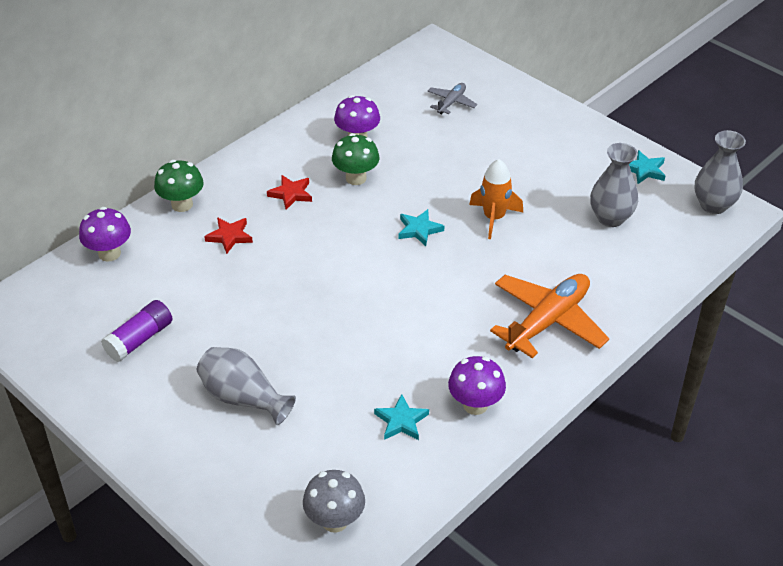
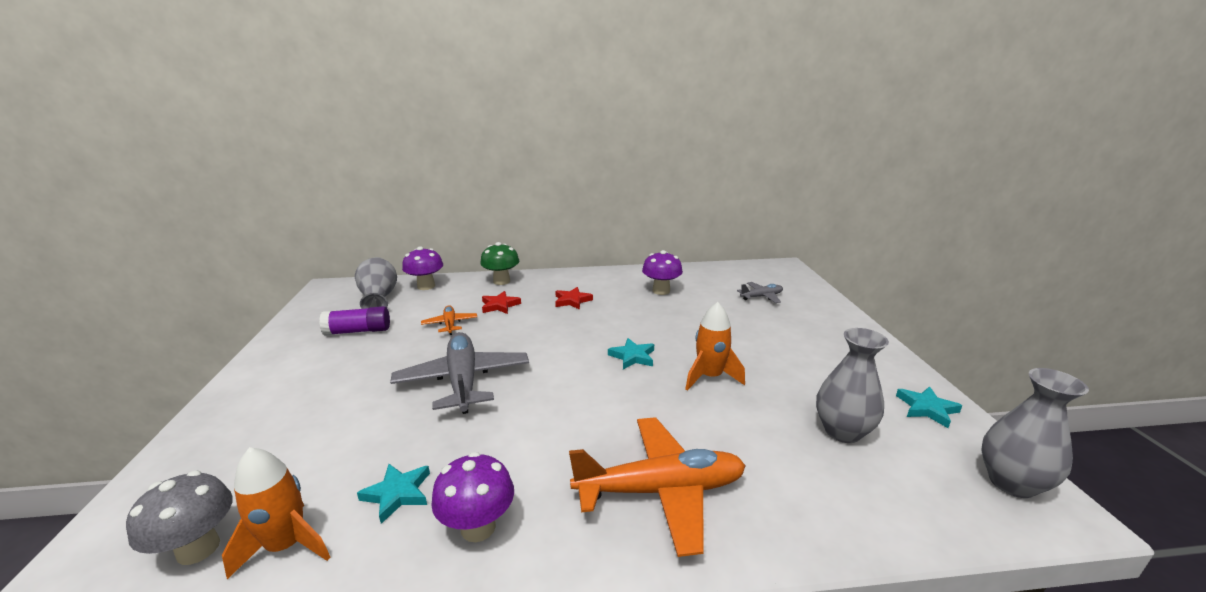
camera: 40 degrees right, 20 degrees down
(217, 283) = (450, 324): none -> orange plane
(243, 398) = (339, 397): grey vase -> grey vase (379, 298)
(319, 327) = (463, 381): none -> grey plane
(356, 178) = (629, 309): green mushroom -> none
(384, 484) = (287, 545): none -> orange rocket

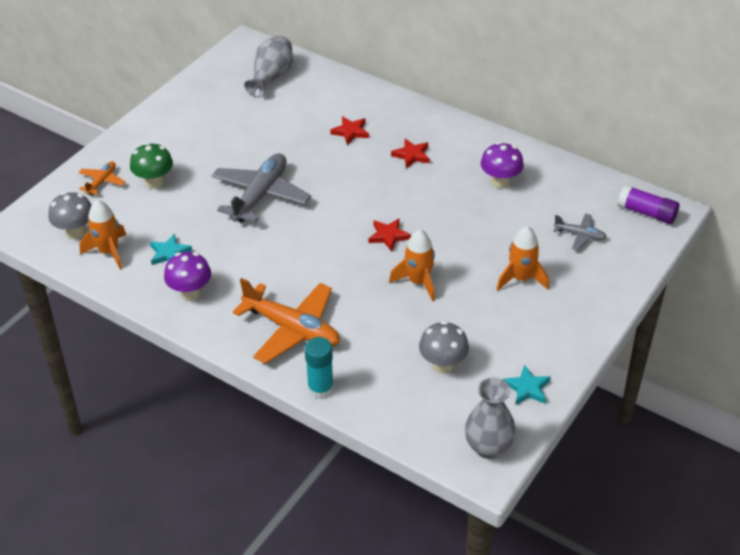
camera: 40 degrees right, 20 degrees up
(358, 331) = (232, 111): purple glue stick -> purple glue stick (646, 213)
(426, 286) = (316, 78): purple mushroom -> none
(450, 324) = (297, 135): orange plane -> orange plane (102, 182)
(501, 281) = (381, 101): green mushroom -> green mushroom (154, 182)
(632, 356) = (388, 236): turquoise star -> red star
(775, 336) = (521, 278): none -> orange rocket
(789, 541) = (320, 388): none -> turquoise glue stick
(842, 431) = (443, 365): grey vase -> grey mushroom

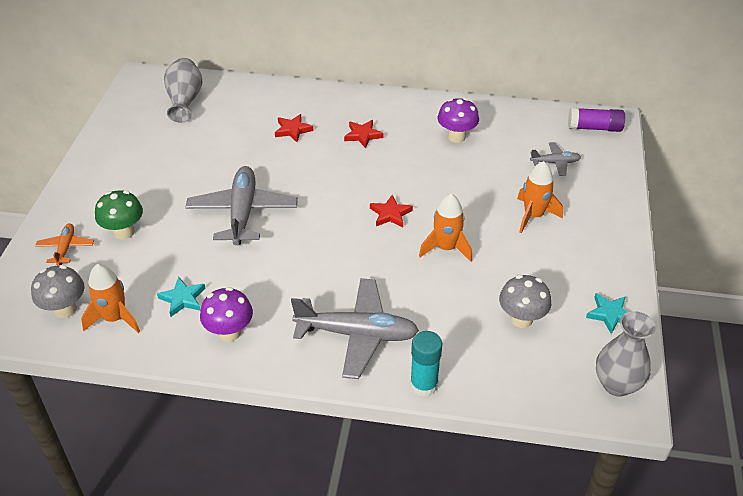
camera: 25 degrees left, 0 degrees up
(292, 329) = (357, 334): orange plane -> grey plane

